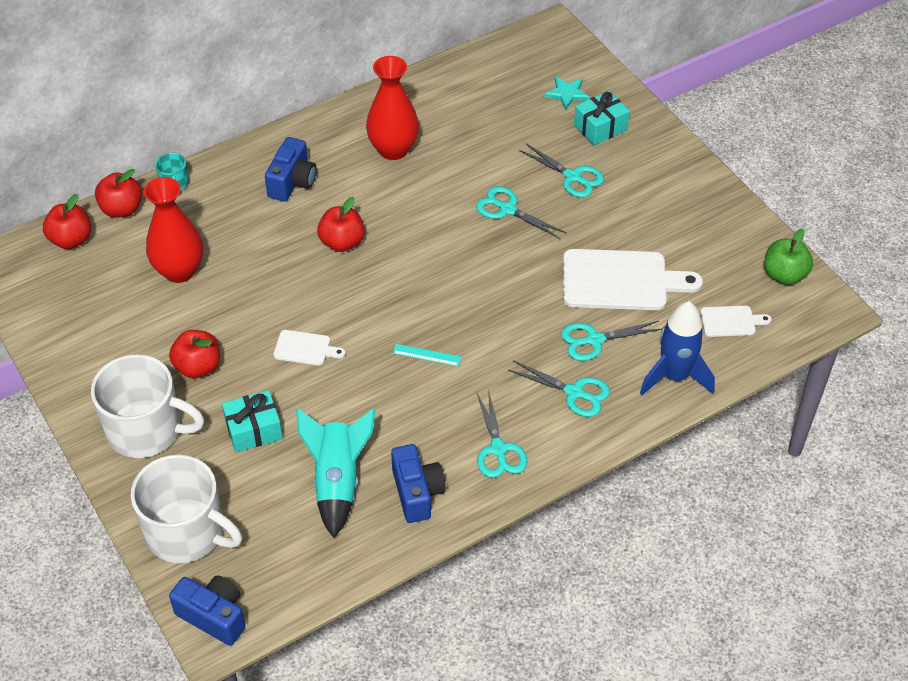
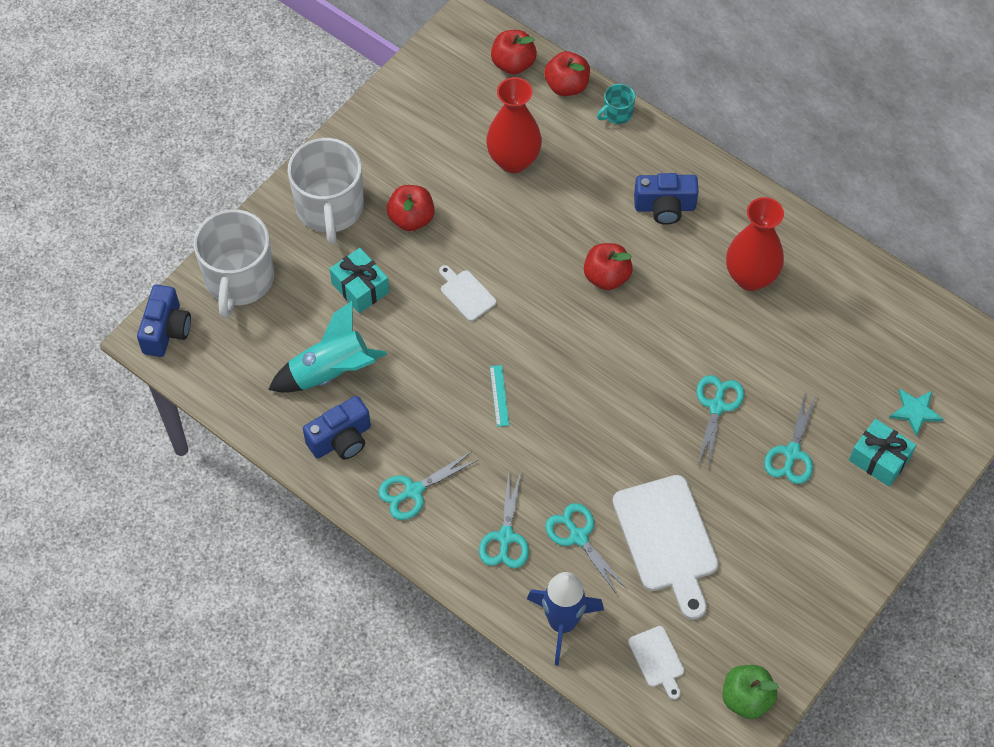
camera: 70 degrees right, 10 degrees up
(305, 348) = (466, 294): white cutting board -> white cutting board turned 150 degrees clockwise

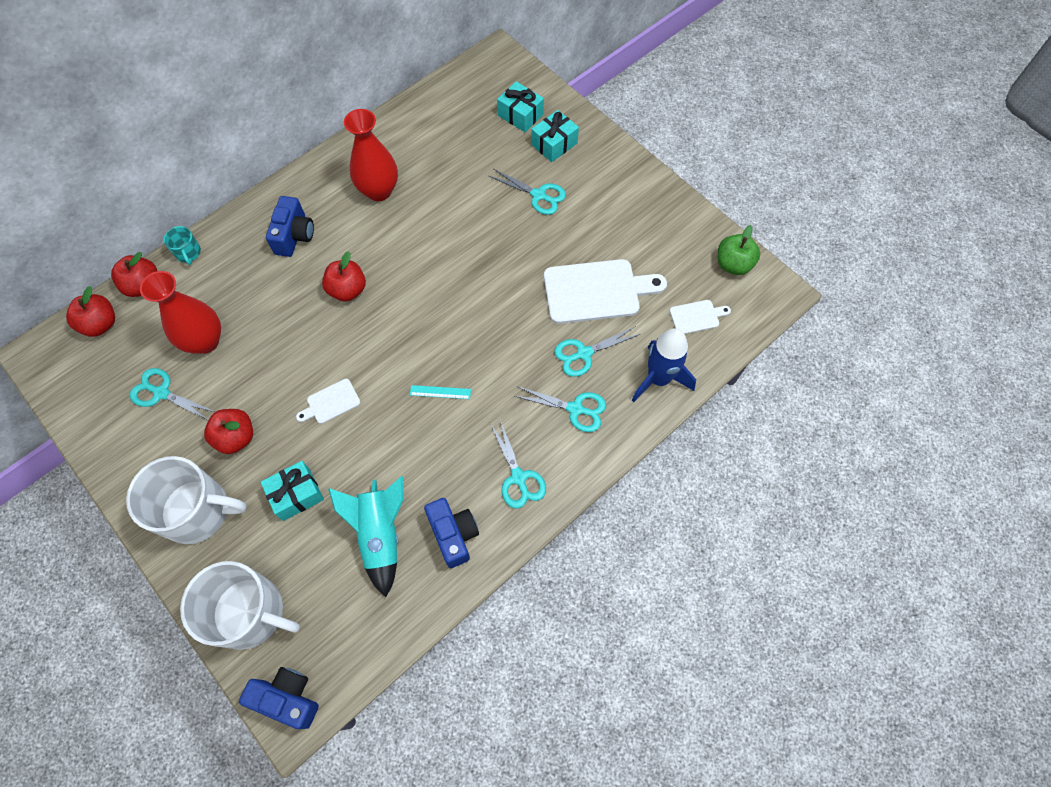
camera: 80 degrees left, 5 degrees up
(717, 406) = (488, 235): turquoise scissors -> turquoise scissors (161, 393)
(915, 411) = (520, 115): turquoise star -> turquoise gift

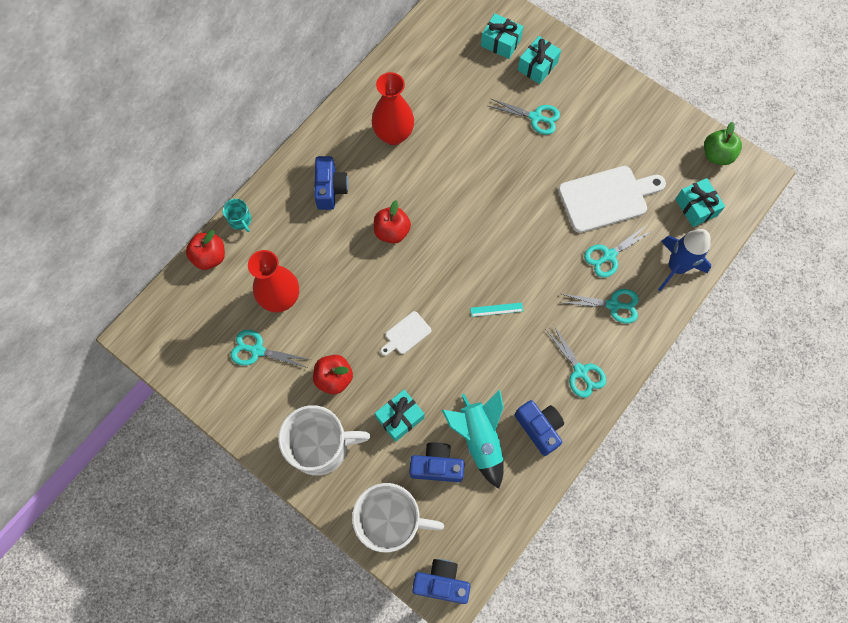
camera: 10 degrees left, 5 degrees up
(101, 324) = (183, 298): red apple -> none
(322, 557) = (436, 466): none -> blue camera
(696, 316) = (696, 207): white cutting board -> turquoise gift

